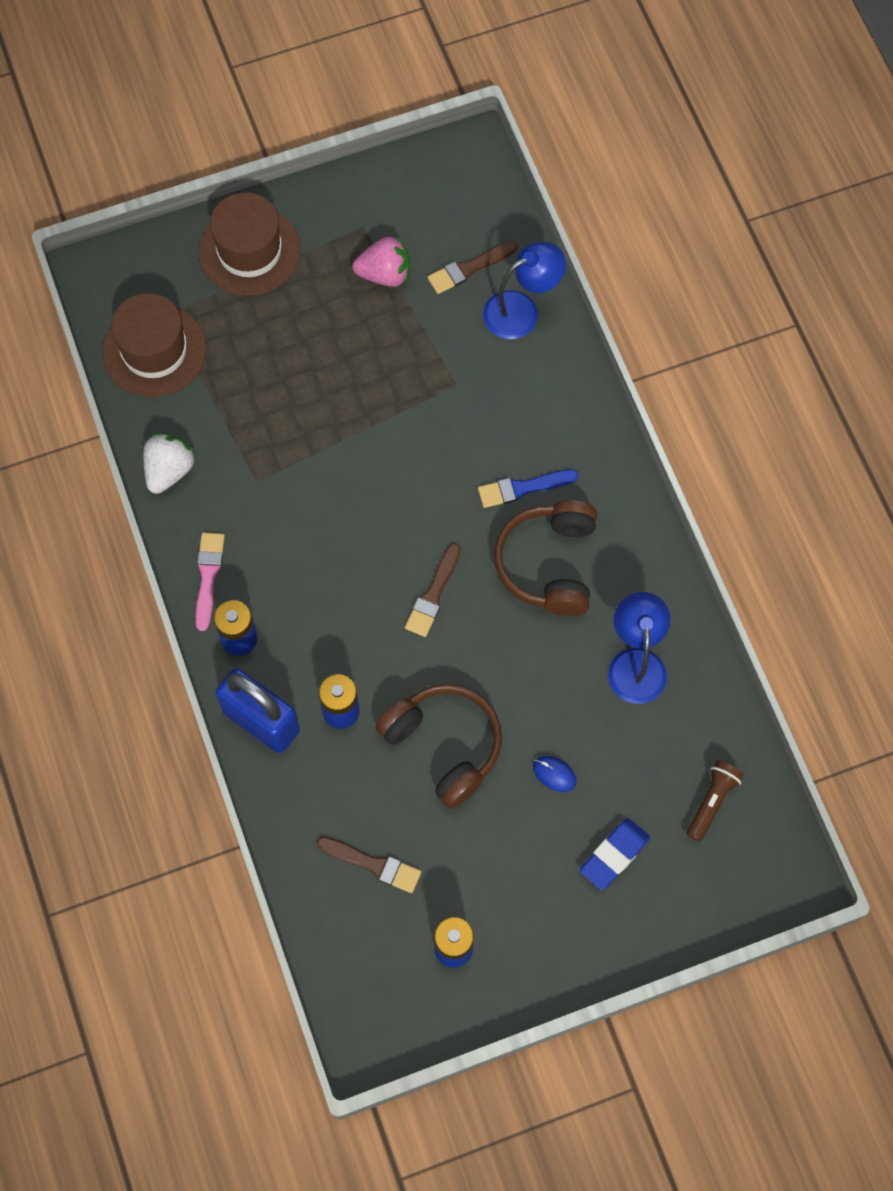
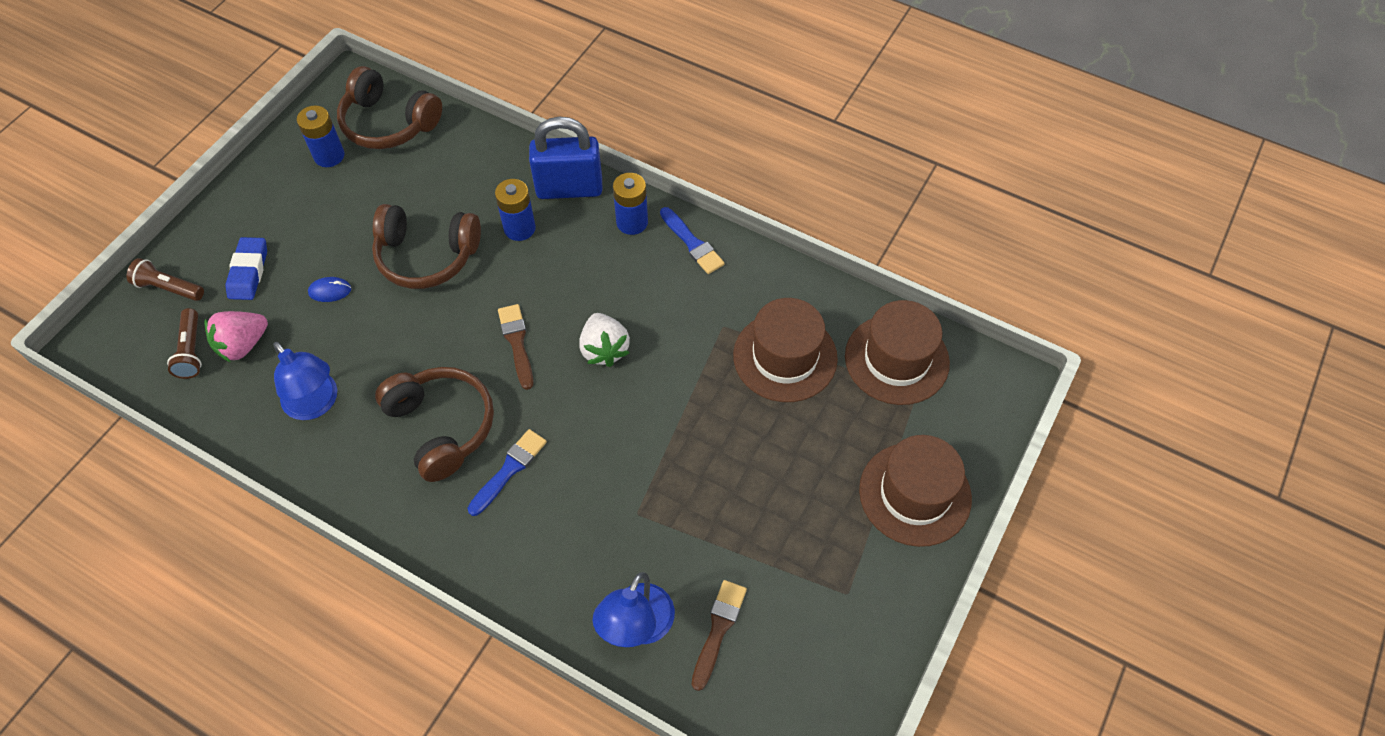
camera: 140 degrees right, 10 degrees down
(169, 470) = (792, 287): white strawberry -> white strawberry (604, 349)
(208, 576) = (692, 243): pink brush -> blue brush
(235, 417) = (785, 357): none -> brown hat
(367, 947) = (389, 123): none -> brown headphones
(373, 864) = (421, 164): brown brush -> none
(385, 274) = (785, 564): pink strawberry -> pink strawberry (243, 345)
(697, 893) = (169, 288): none -> brown flashlight

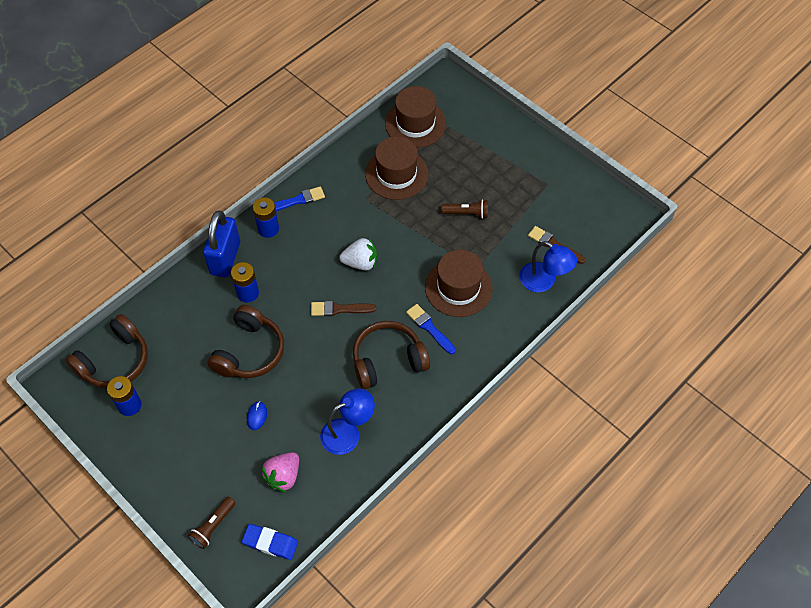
camera: 75 degrees left, 0 degrees up
(191, 351) = (276, 511): brown flashlight -> brown flashlight (466, 213)
(243, 345) = (283, 476): pink strawberry -> pink strawberry turned 60 degrees clockwise
(249, 272) = (219, 469): blue eraser -> blue eraser (270, 543)
(915, 494) = (499, 139): brown hat -> brown hat (458, 288)

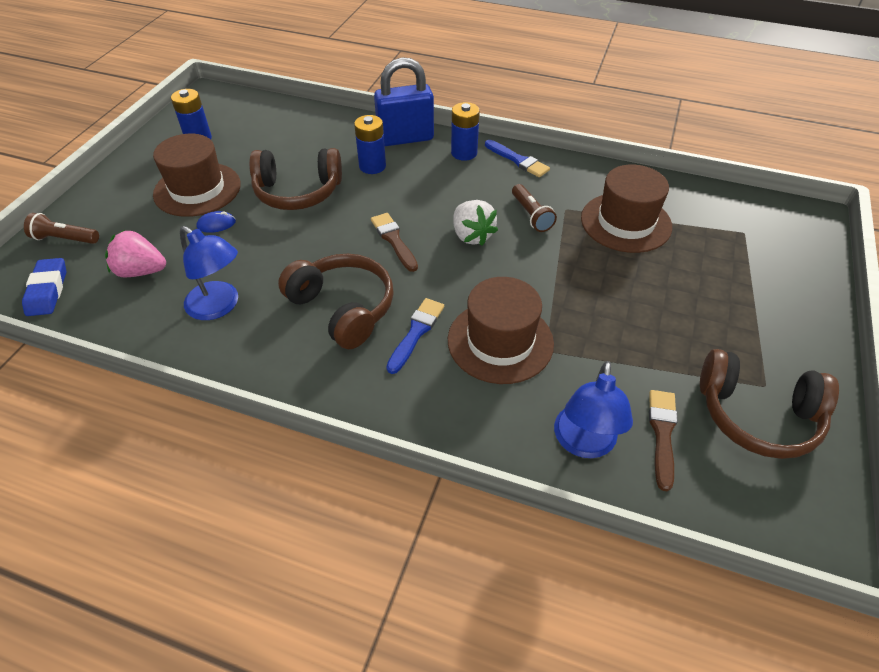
camera: 65 degrees right, 10 degrees down
(115, 361) = (245, 115): brown headphones -> brown headphones (757, 415)
(415, 123) = (716, 213): brown hat -> brown hat (197, 189)
(466, 213) = (627, 308): brown flashlight -> brown flashlight (531, 215)

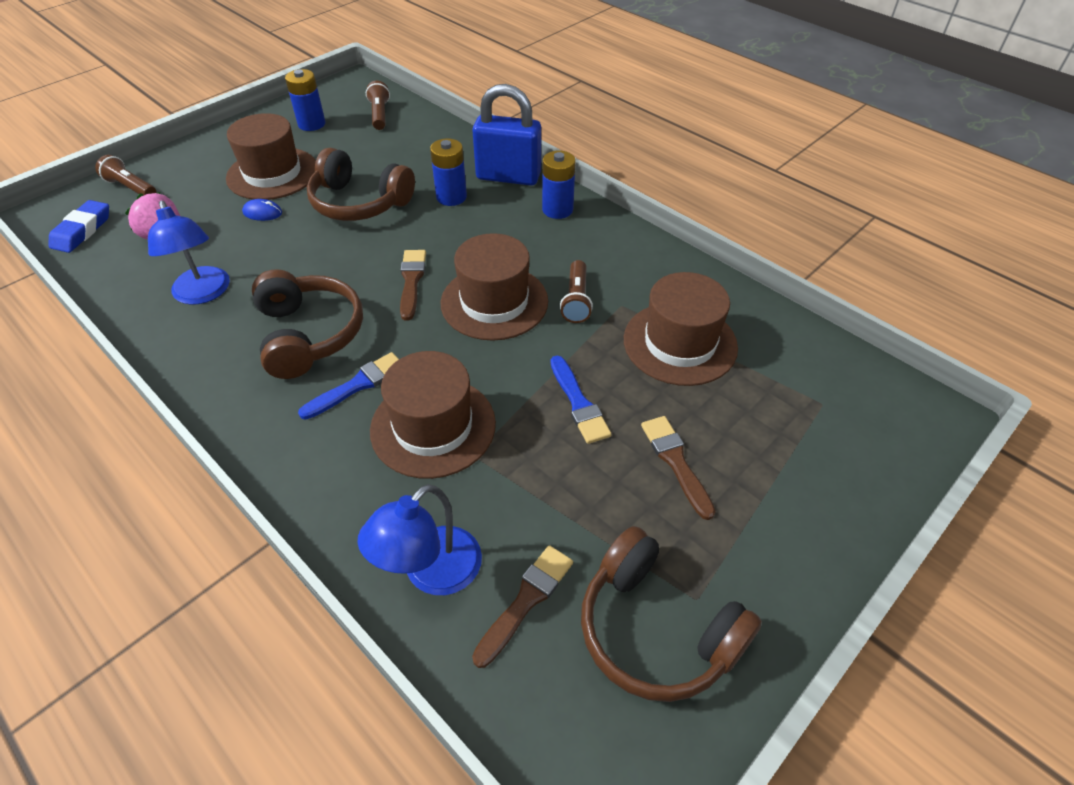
camera: 25 degrees right, 0 degrees up
(255, 116) = (379, 115): none -> brown flashlight
(472, 235) = (494, 302): white strawberry -> brown hat
(518, 160) = (610, 234): blue brush -> blue brush (578, 403)
(685, 303) = (676, 462): none -> brown brush

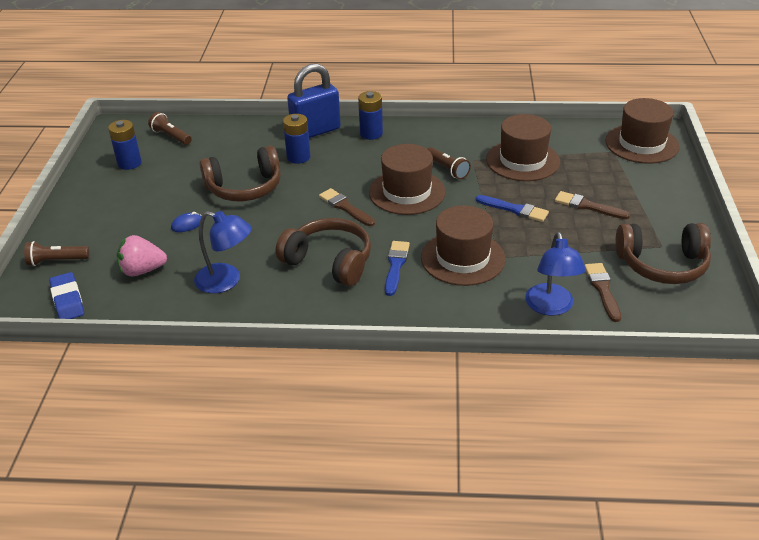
camera: 40 degrees left, 10 degrees down
(272, 173) = (153, 202): brown hat -> brown hat (641, 144)

